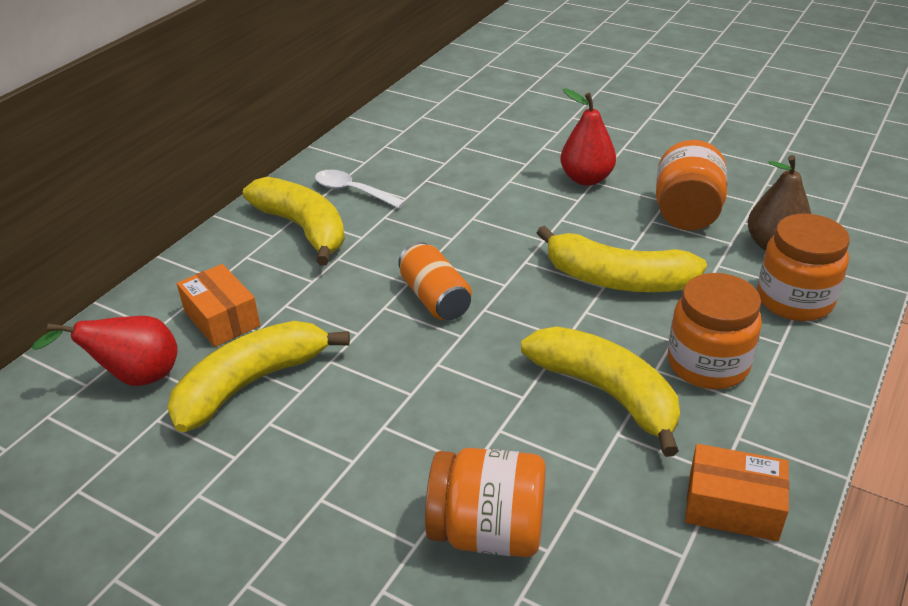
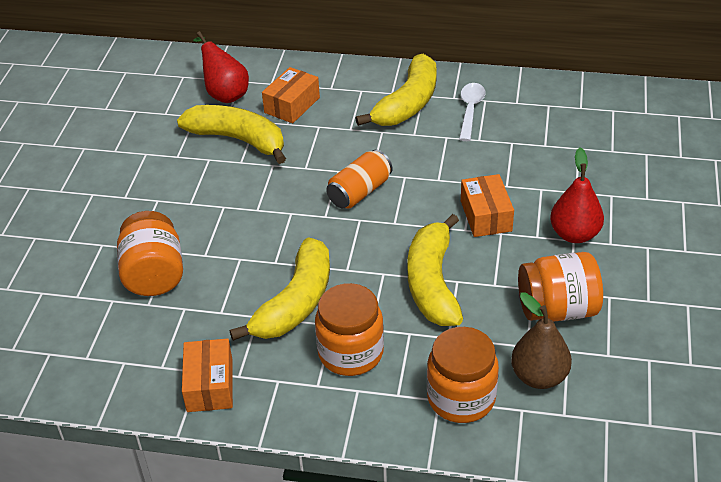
camera: 70 degrees right, 5 degrees up
(530, 222) = (486, 216): none -> orange box

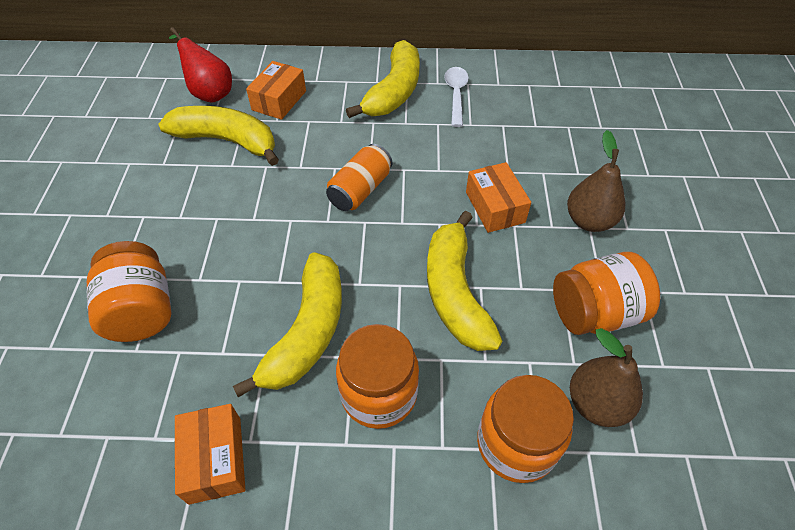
camera: 10 degrees left, 10 degrees up
(574, 234) = (589, 221): red pear -> brown pear

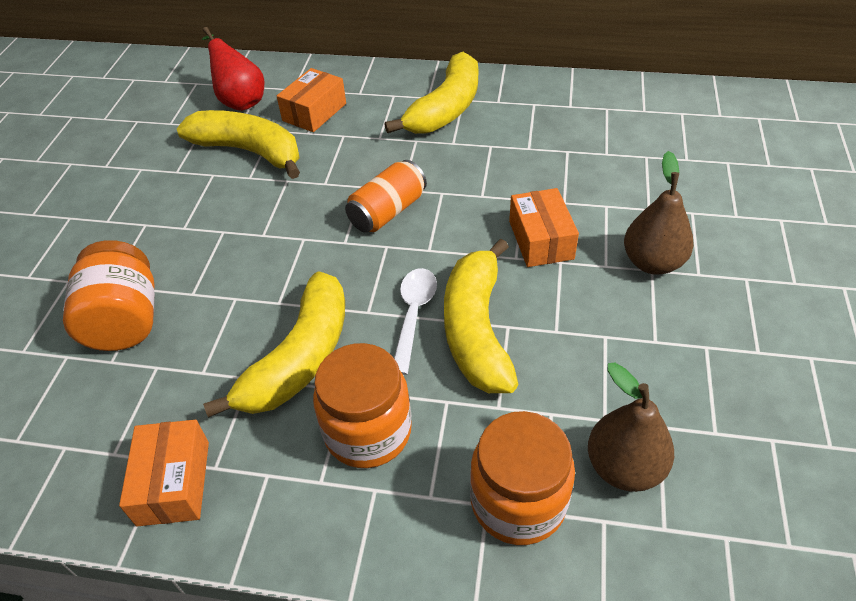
camera: 10 degrees right, 5 degrees down
(456, 95) = (517, 115): white spoon -> white spoon (413, 315)
(594, 313) = (640, 365): orange jar -> none

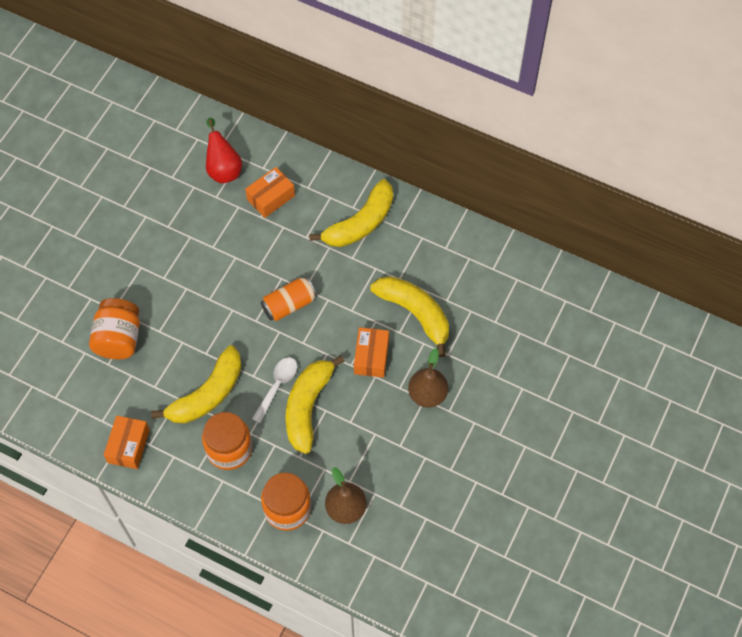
camera: 15 degrees right, 15 degrees up
(249, 151) = (218, 223): yellow banana -> yellow banana (415, 313)

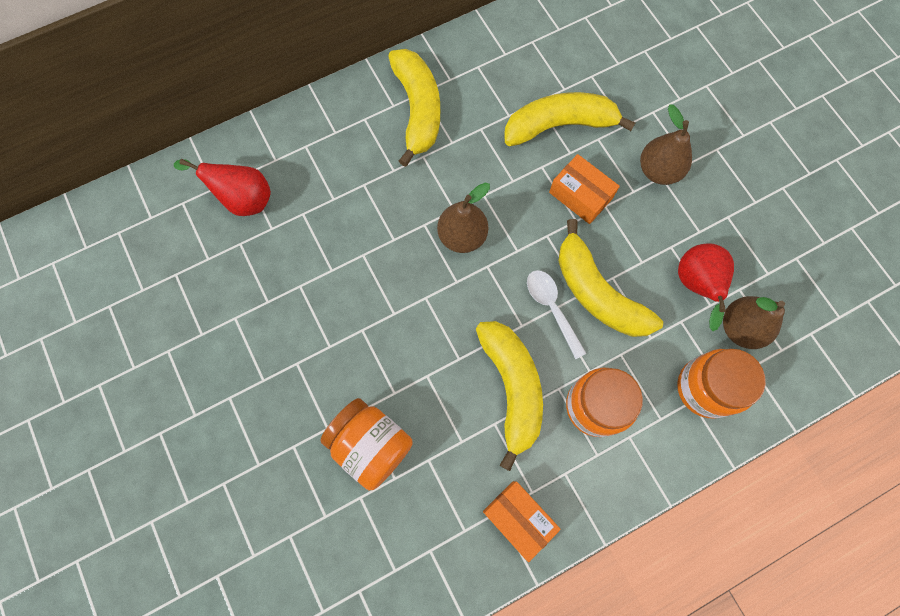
camera: 55 degrees left, 10 degrees up
(271, 197) = (318, 174): orange box -> none
(289, 305) = (462, 236): orange can -> brown pear
(357, 464) = (695, 285): none -> red pear

